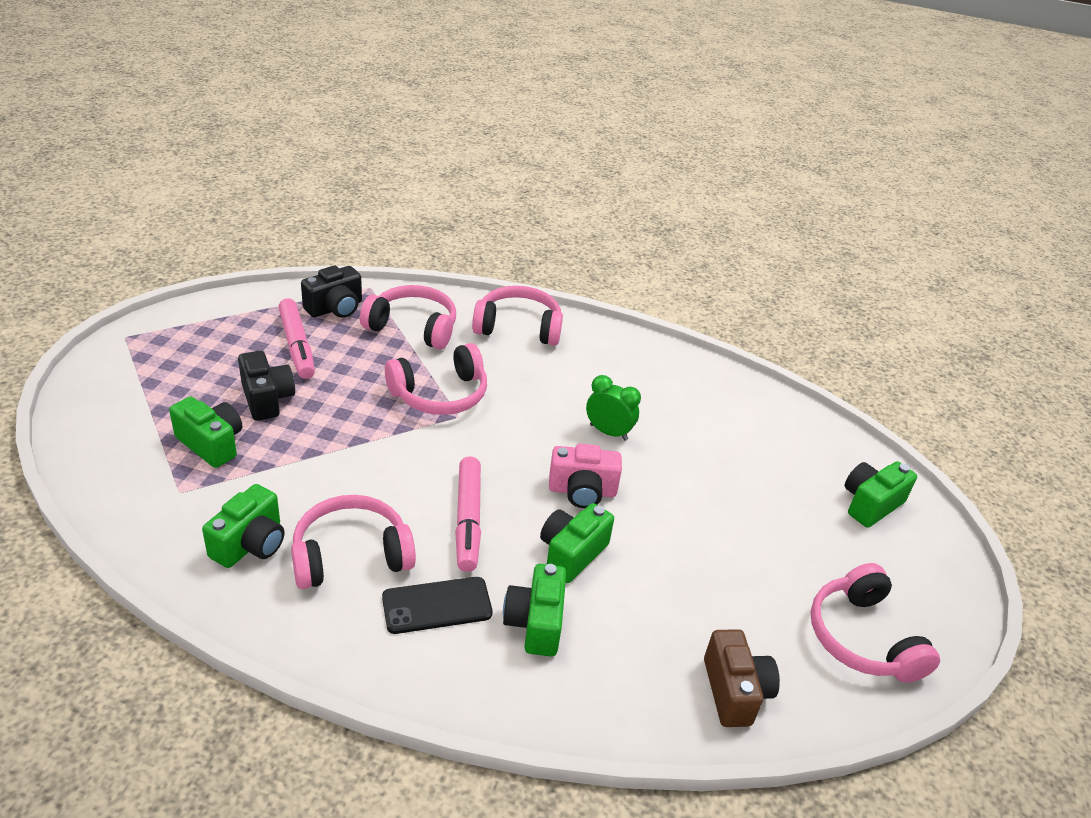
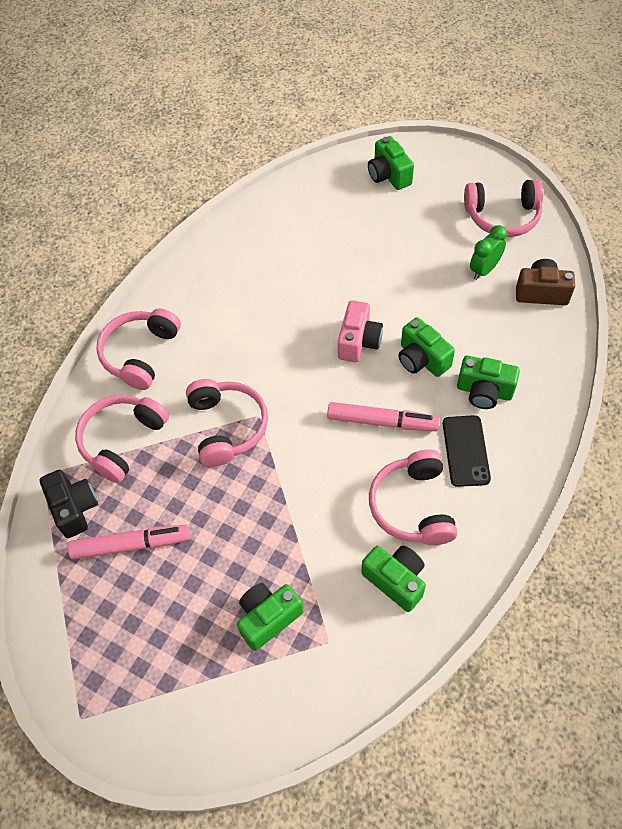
camera: 70 degrees left, 20 degrees up
(267, 399) = (210, 571): black camera -> none
(608, 432) = (294, 312): green clock -> green clock (484, 270)

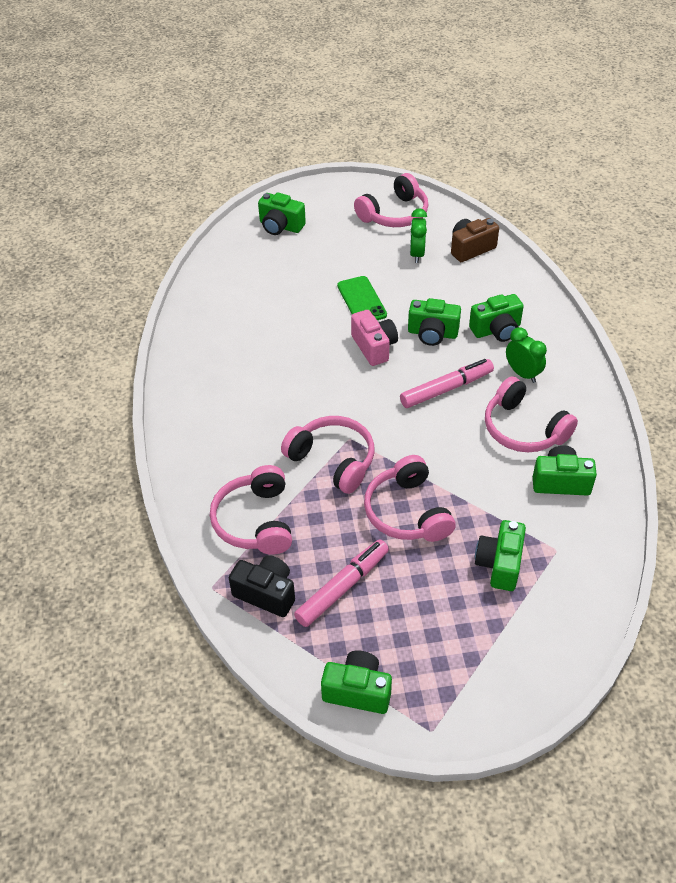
camera: 40 degrees left, 10 degrees down
(61, 641) = (357, 691): none -> green camera
(140, 354) = (204, 452): pink headphones -> pink headphones (407, 512)
(390, 289) = (361, 300): none -> green phone
(465, 451) = (522, 373): black phone -> green clock

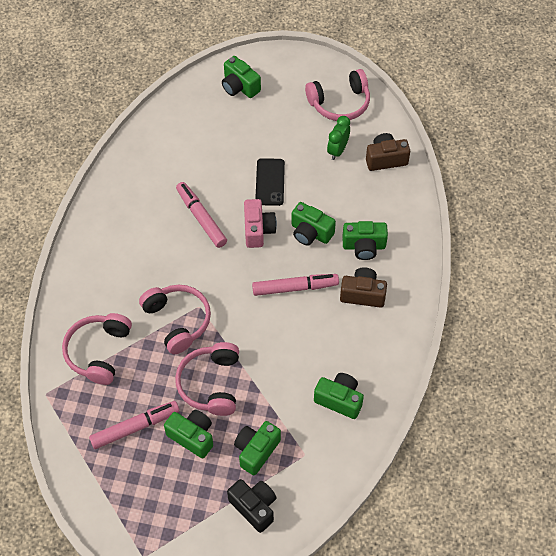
camera: 20 degrees right, 10 degrees up
(266, 593) = (80, 412): black camera -> black camera (254, 507)
(304, 353) = (201, 218): none -> pink marker
(357, 691) = (108, 509): green camera -> green camera (192, 436)
(361, 300) = (270, 182): green phone -> black phone
(522, 373) = (363, 294): green clock -> brown camera
(523, 429) = (336, 344): pink headphones -> none

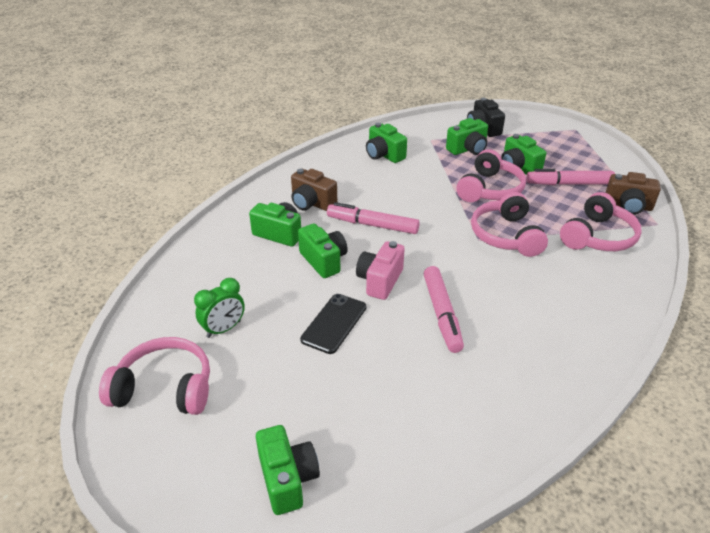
camera: 155 degrees left, 20 degrees down
(385, 159) = (179, 300): brown camera -> brown camera (628, 206)

